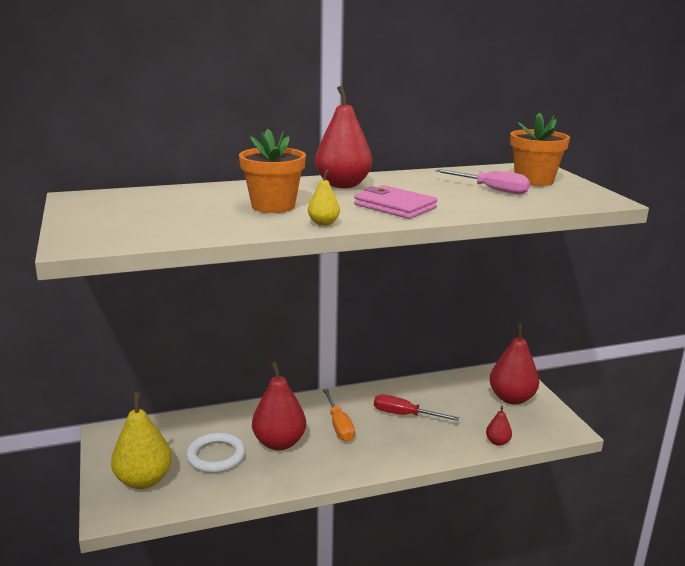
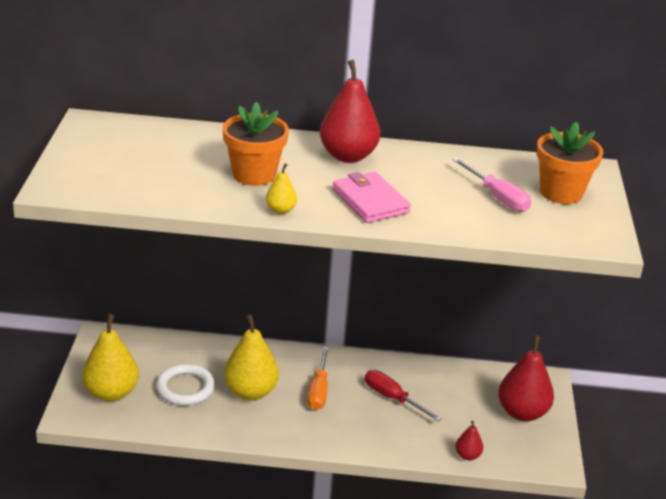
camera: 20 degrees right, 10 degrees up
(279, 443) = (250, 392): red pear -> yellow pear

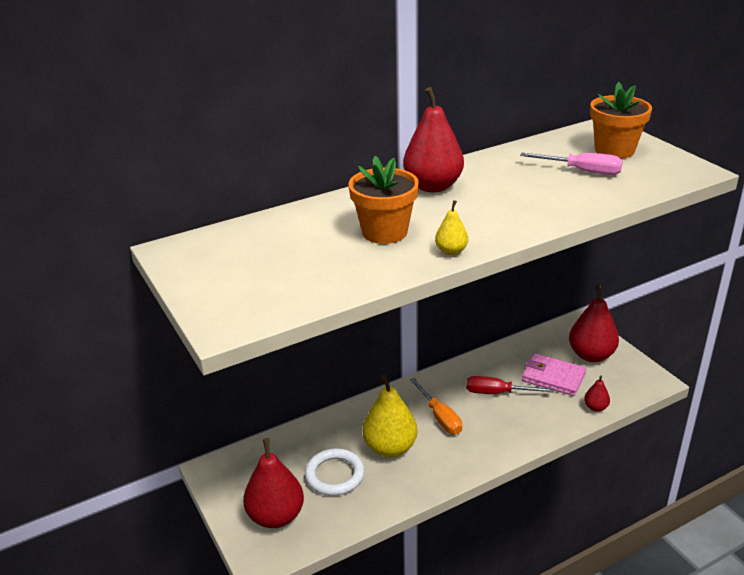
camera: 30 degrees left, 0 degrees up
(111, 393) = (276, 516): yellow pear -> red pear
(370, 201) = (504, 213): pink wallet -> pink wallet (553, 377)

